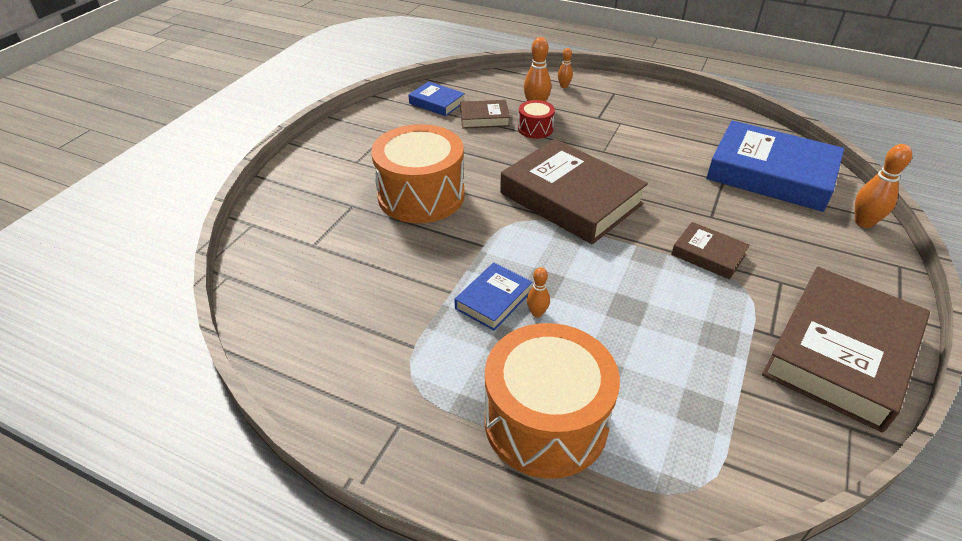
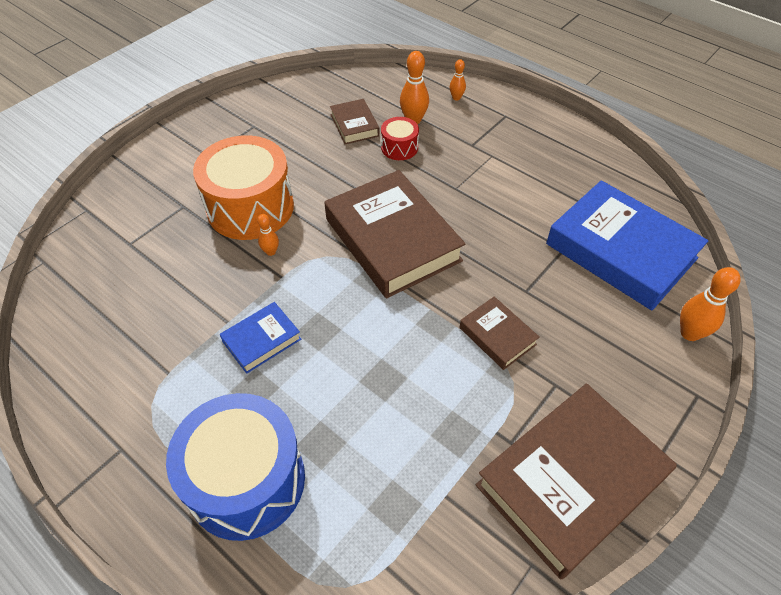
camera: 15 degrees right, 10 degrees up
(437, 103) = (316, 98): blue book -> none
(484, 118) = (354, 125): brown book -> brown book turned 60 degrees clockwise
(537, 313) = (295, 364): orange bowling pin -> orange bowling pin (271, 252)
(545, 421) = (246, 480): orange drum -> blue drum

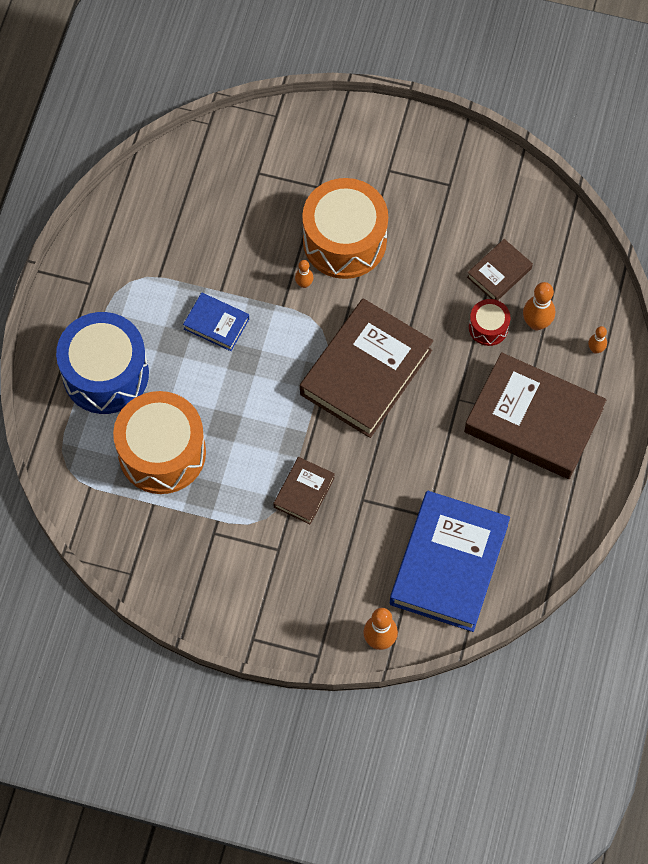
camera: 65 degrees right, 15 degrees up
(383, 457) = (162, 452): none -> orange drum
(570, 481) = (201, 581): brown book -> brown book (533, 420)

